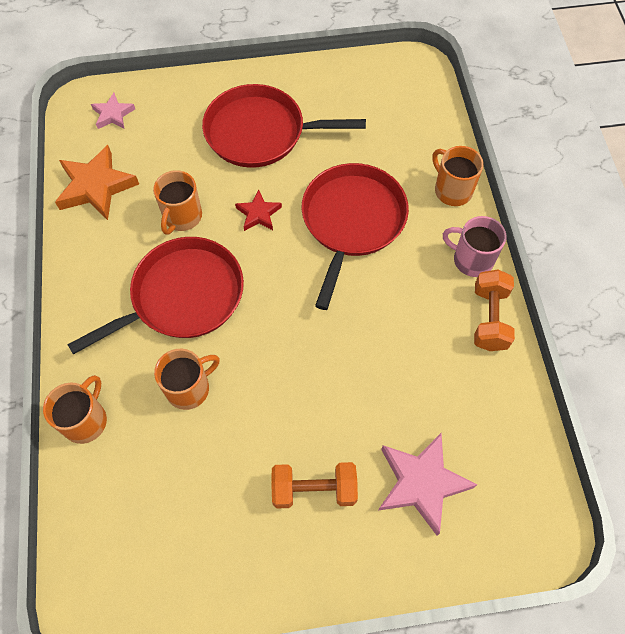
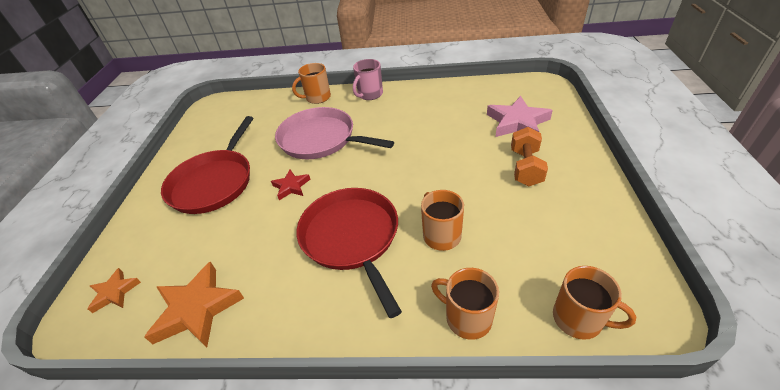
camera: 75 degrees left, 20 degrees down
(113, 114) = (115, 292): pink star -> orange star
(182, 217) = (270, 236): orange mug -> orange mug (578, 319)
(352, 221) = (321, 139): red pan -> pink pan
(489, 318) = (411, 91): orange dumbbell -> none

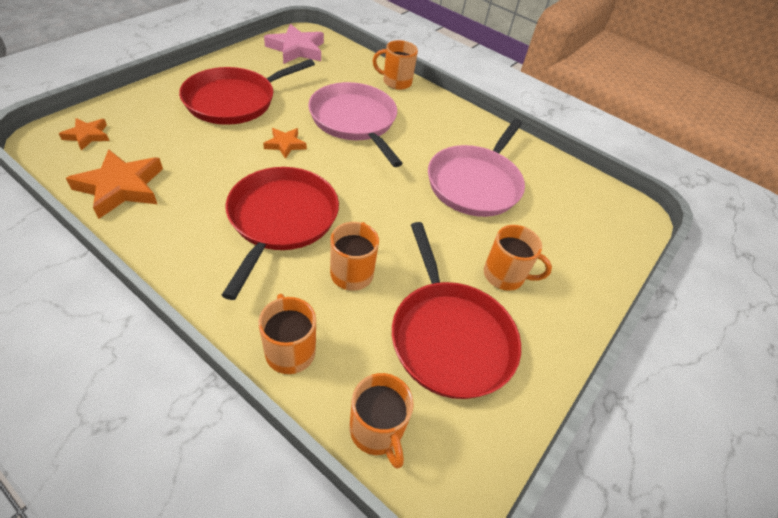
camera: 25 degrees right, 5 degrees up
(291, 186) = (285, 145): red star -> orange star
(370, 94) = (446, 109): pink mug -> none
(443, 126) = (475, 183): none -> pink pan
(517, 122) = (554, 230): pink star -> pink star (296, 49)
(525, 167) = (505, 275): orange dumbbell -> orange mug
(543, 227) = (449, 336): none -> red pan

